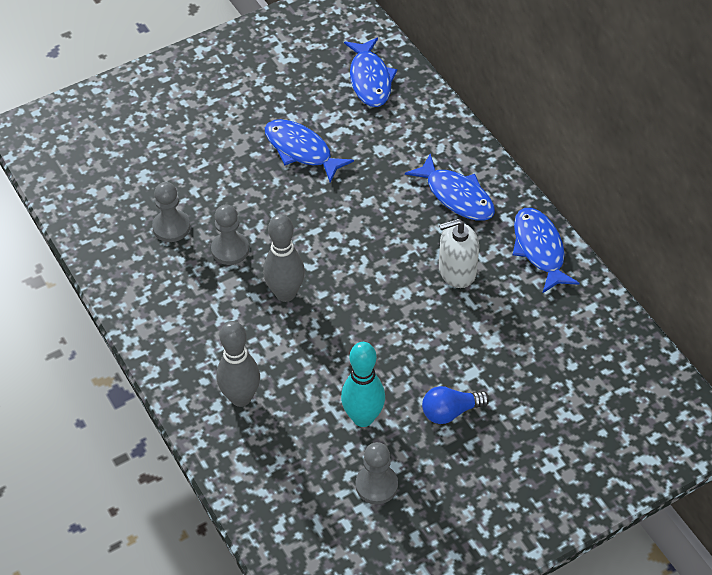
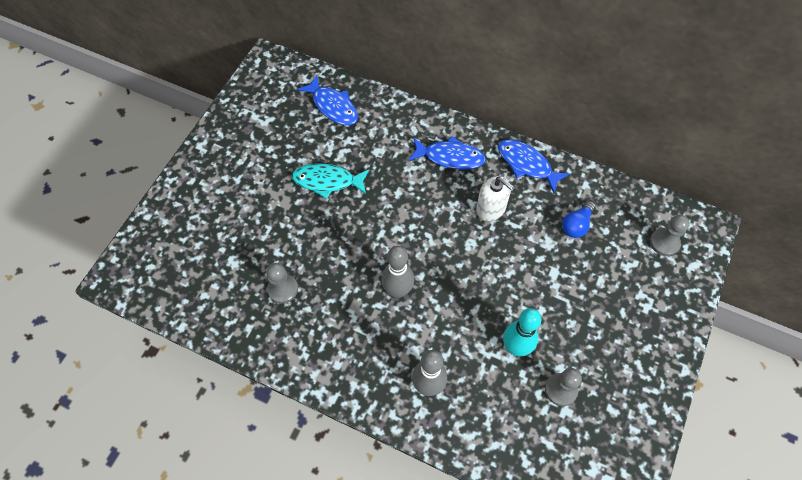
camera: 35 degrees left, 10 degrees up
(230, 249) = (336, 281): grey pawn -> grey pawn (664, 242)
(301, 150) = (327, 181): blue fish -> turquoise fish
(450, 411) = (563, 308): blue light bulb -> blue light bulb (576, 225)
(457, 271) = (491, 208): white soap dispenser -> white soap dispenser turned 90 degrees counterclockwise

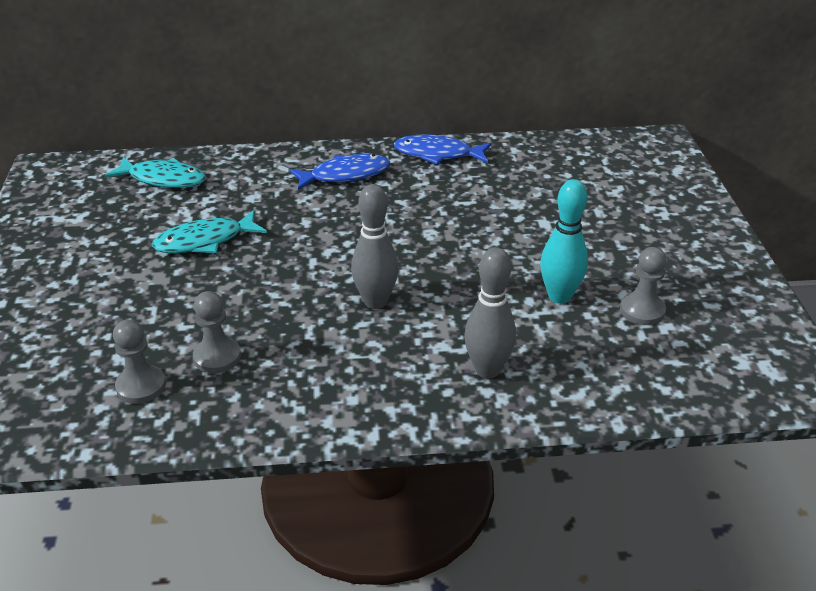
camera: 30 degrees left, 25 degrees down
(333, 106) = (163, 179): blue fish -> turquoise fish
(491, 208) = (428, 198): white soap dispenser -> none
(576, 225) = (533, 180): blue light bulb -> none
(664, 242) = (633, 163): grey pawn -> grey pawn (141, 386)

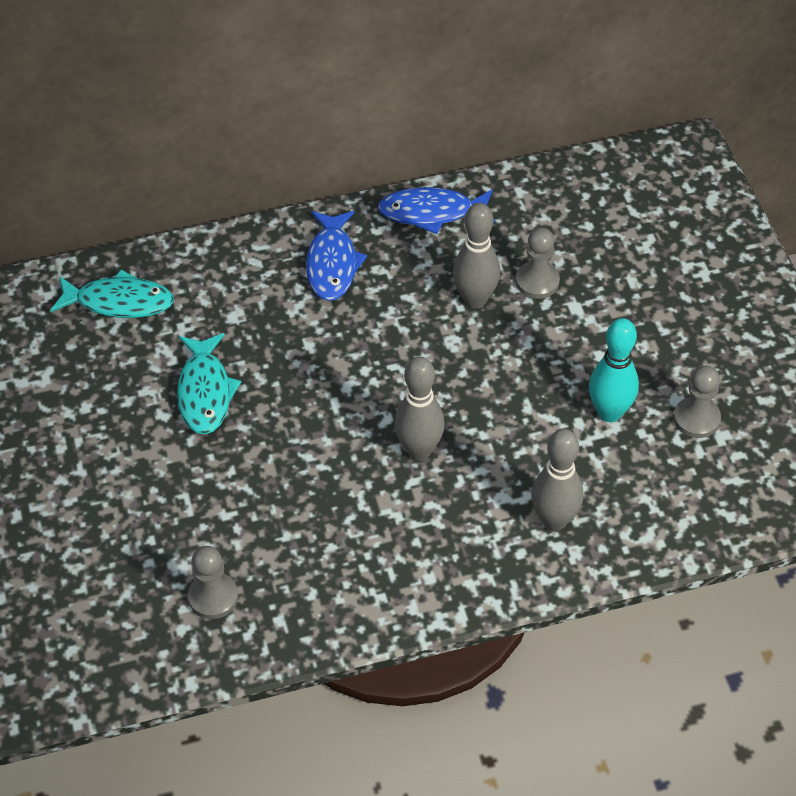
camera: 10 degrees left, 15 degrees up
(205, 241) = (205, 392): turquoise fish -> turquoise fish turned 60 degrees counterclockwise
(217, 357) = (277, 548): grey pawn -> grey pawn (537, 281)
(345, 175) = (332, 263): blue fish -> blue fish turned 120 degrees clockwise
(458, 208) = (475, 299): none -> grey bowling pin

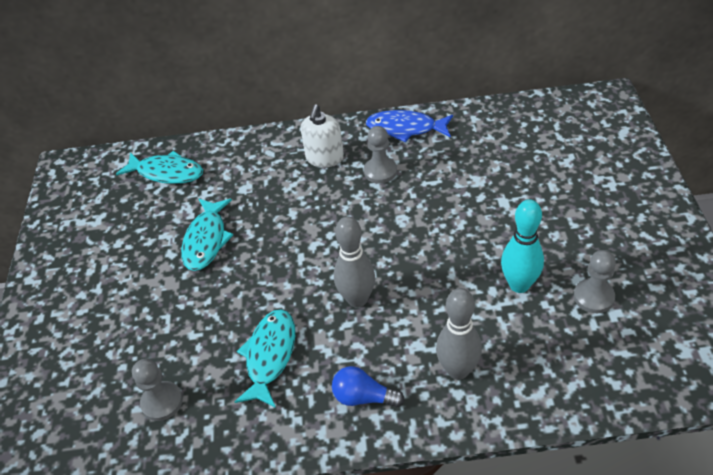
camera: 15 degrees right, 5 degrees down
(329, 528) = (270, 355): none -> turquoise fish
(332, 263) = (324, 158): blue fish -> white soap dispenser
(452, 563) = (363, 397): none -> blue light bulb
(475, 299) = (425, 190): grey bowling pin -> none
(537, 281) = (476, 181): grey pawn -> grey pawn (380, 171)

